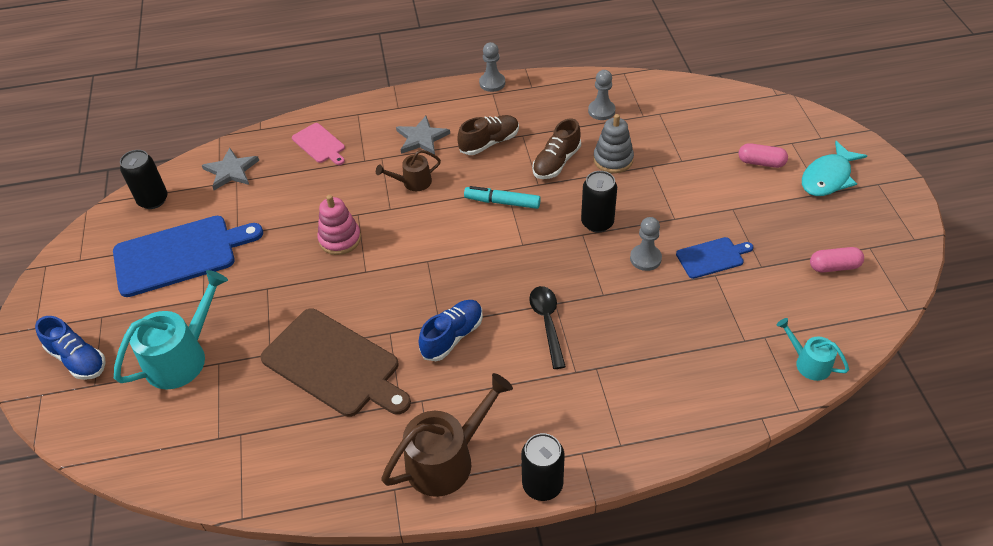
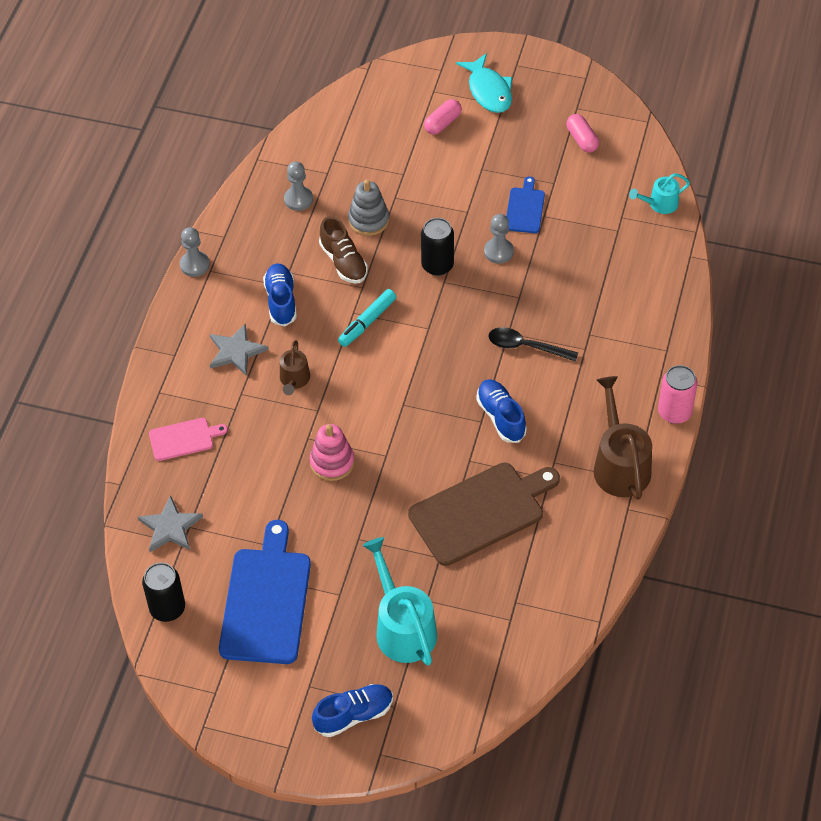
camera: 65 degrees left, 5 degrees up
(489, 143) = (281, 301): brown shoe -> blue shoe
(542, 485) = (674, 412): black can -> pink can
(834, 266) = (582, 139): pink capsule -> pink capsule turned 45 degrees counterclockwise

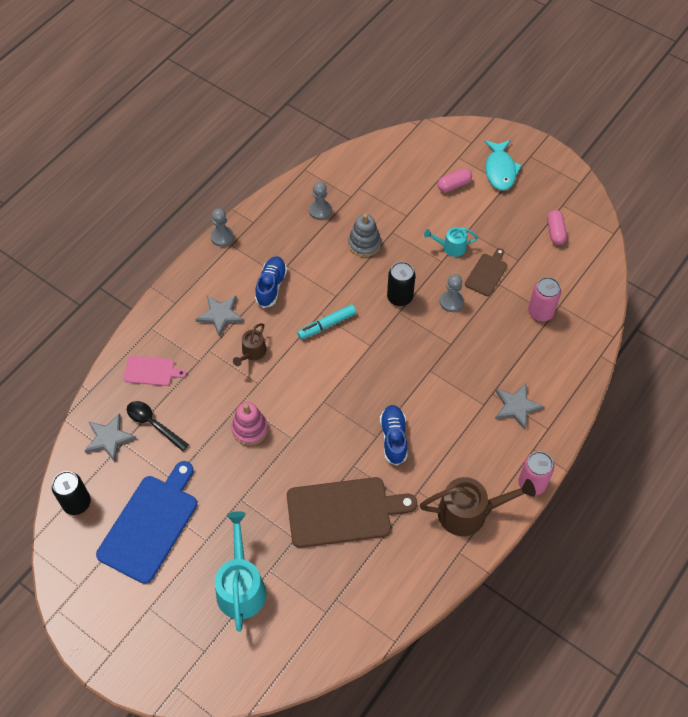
camera: 20 degrees right, 5 degrees up
(343, 262) = (331, 271): brown shoe -> none
(354, 715) = (171, 646): blue shoe -> none
(525, 208) = (487, 273): blue cutting board -> brown cutting board
(526, 347) = (438, 387): black spoon -> black spoon (153, 424)
(604, 231) = (540, 312): none -> pink can
(620, 465) = (469, 512): brown watering can -> brown watering can turned 75 degrees clockwise
(622, 339) = (516, 406): none -> grey star
(660, 204) = (594, 304): turquoise watering can -> turquoise watering can (451, 247)

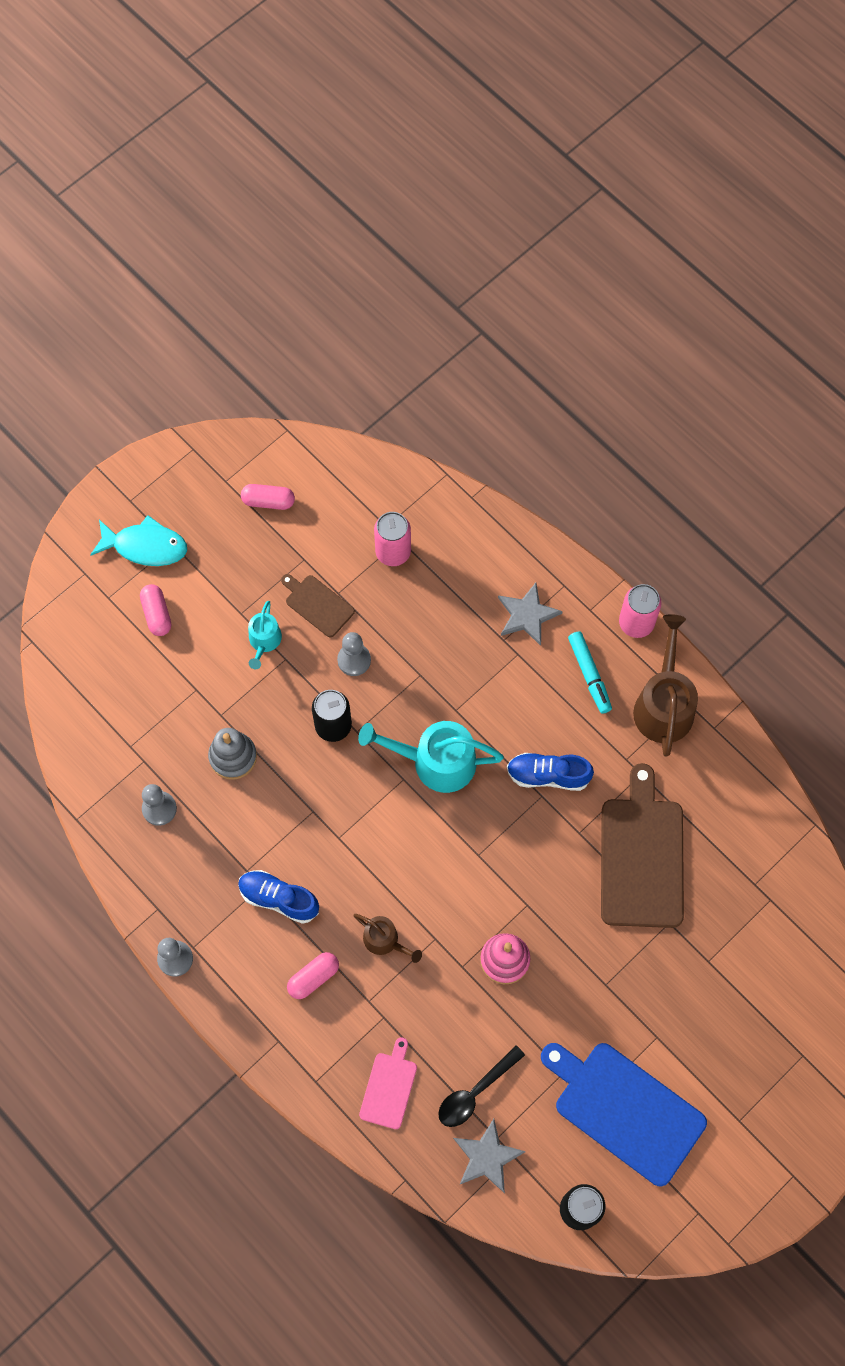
camera: 80 degrees left, 10 degrees up
(220, 315) = (313, 978): grey star -> pink capsule
(241, 586) = (725, 1000): turquoise watering can -> turquoise watering can (436, 762)
(327, 325) = (359, 831): turquoise marker -> turquoise marker (589, 675)

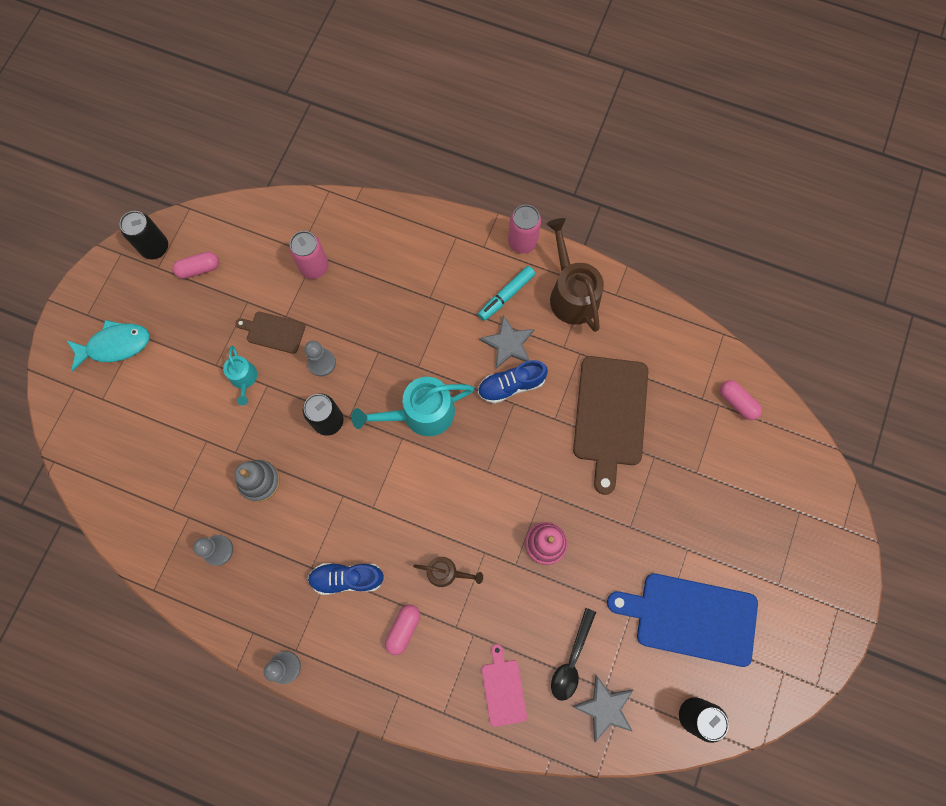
camera: 25 degrees left, 5 degrees up
(157, 614) = (148, 395): pink capsule -> pink capsule (737, 402)
(232, 458) = (155, 247): none -> black can
(527, 615) = (439, 271): grey star -> grey star (508, 344)
(589, 675) = (506, 295): turquoise marker -> turquoise marker turned 90 degrees clockwise
(642, 856) = (610, 415): brown cutting board -> brown cutting board turned 150 degrees counterclockwise

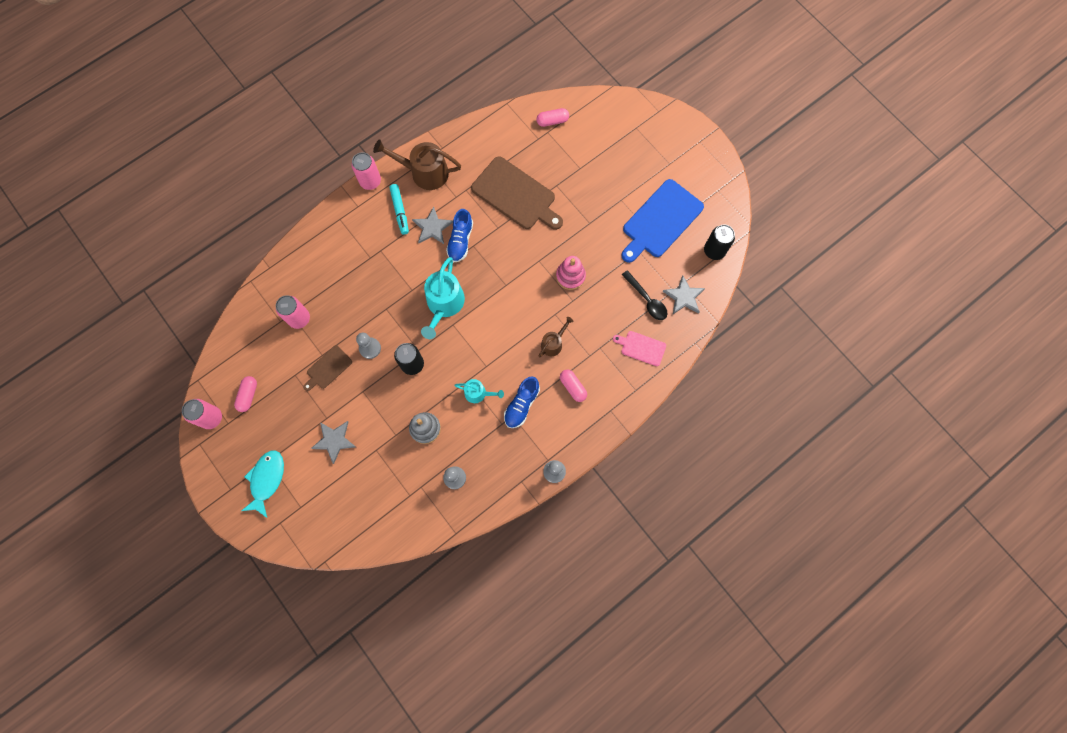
camera: 60 degrees left, 0 degrees up
(155, 247) = (211, 418): black can -> pink can
(194, 389) = (334, 440): none -> grey star
(244, 379) = (348, 404): turquoise watering can -> turquoise watering can (478, 393)

